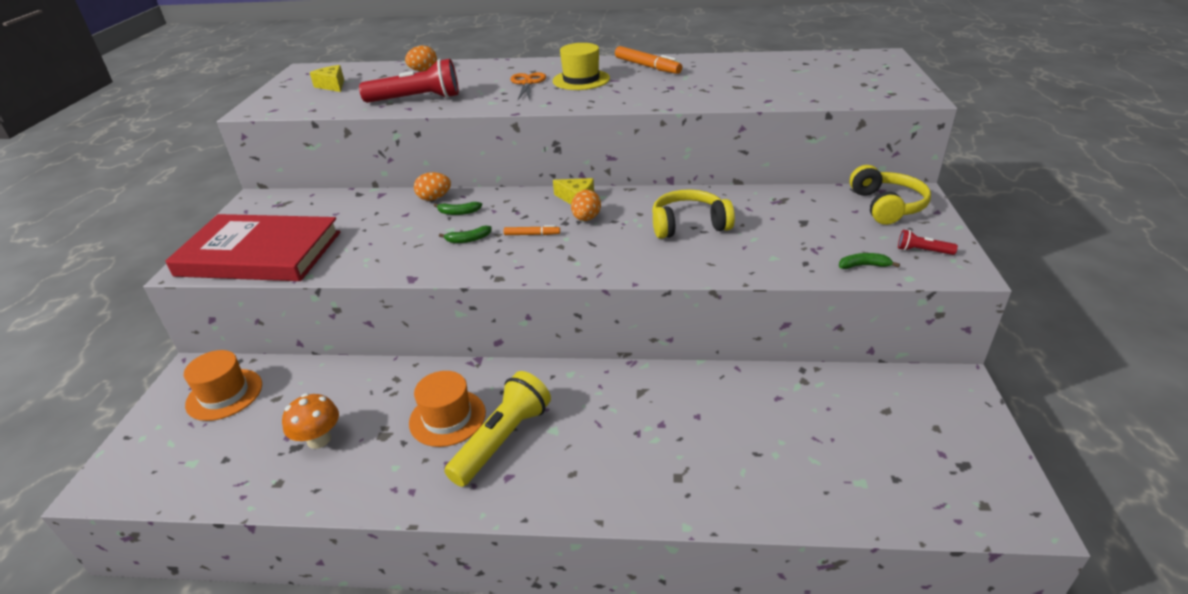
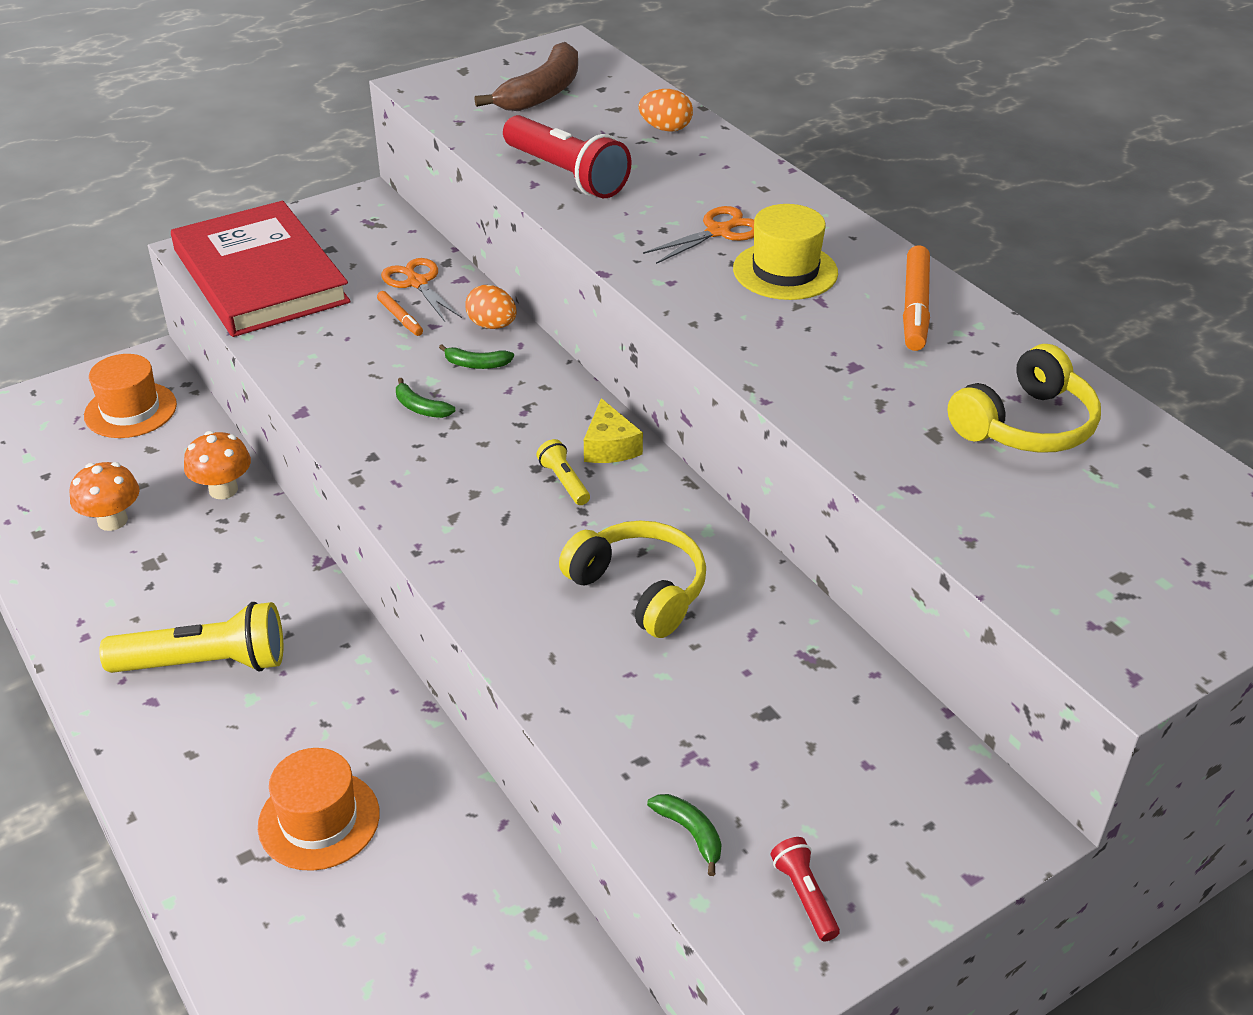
camera: 50 degrees right, 5 degrees up
(332, 86) = (542, 92): yellow cheese -> brown banana
(360, 207) = (417, 283): none -> orange scissors
(361, 379) = (223, 490): none -> orange mushroom
(447, 418) = (210, 597): orange hat -> orange hat (319, 820)
(458, 212) = (476, 364): green banana -> green banana turned 45 degrees counterclockwise
(532, 234) = (480, 454): orange marker -> orange marker (400, 318)
(586, 218) = (564, 481): orange egg -> yellow flashlight
(886, 206) = (924, 801): yellow headphones -> yellow headphones (1025, 425)

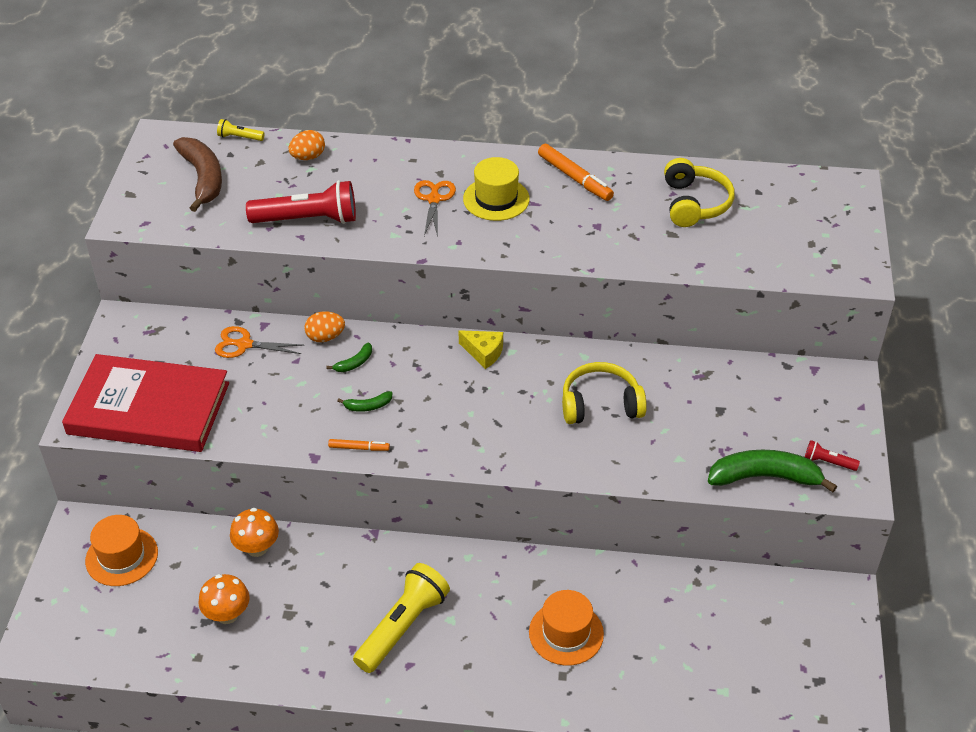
camera: 50 degrees left, 5 degrees up
(400, 318) = (272, 370): orange marker -> orange marker (359, 448)
(564, 481) = (493, 385): yellow flashlight -> yellow flashlight (239, 137)
(690, 833) = (764, 477): green banana -> green banana, size x2.18

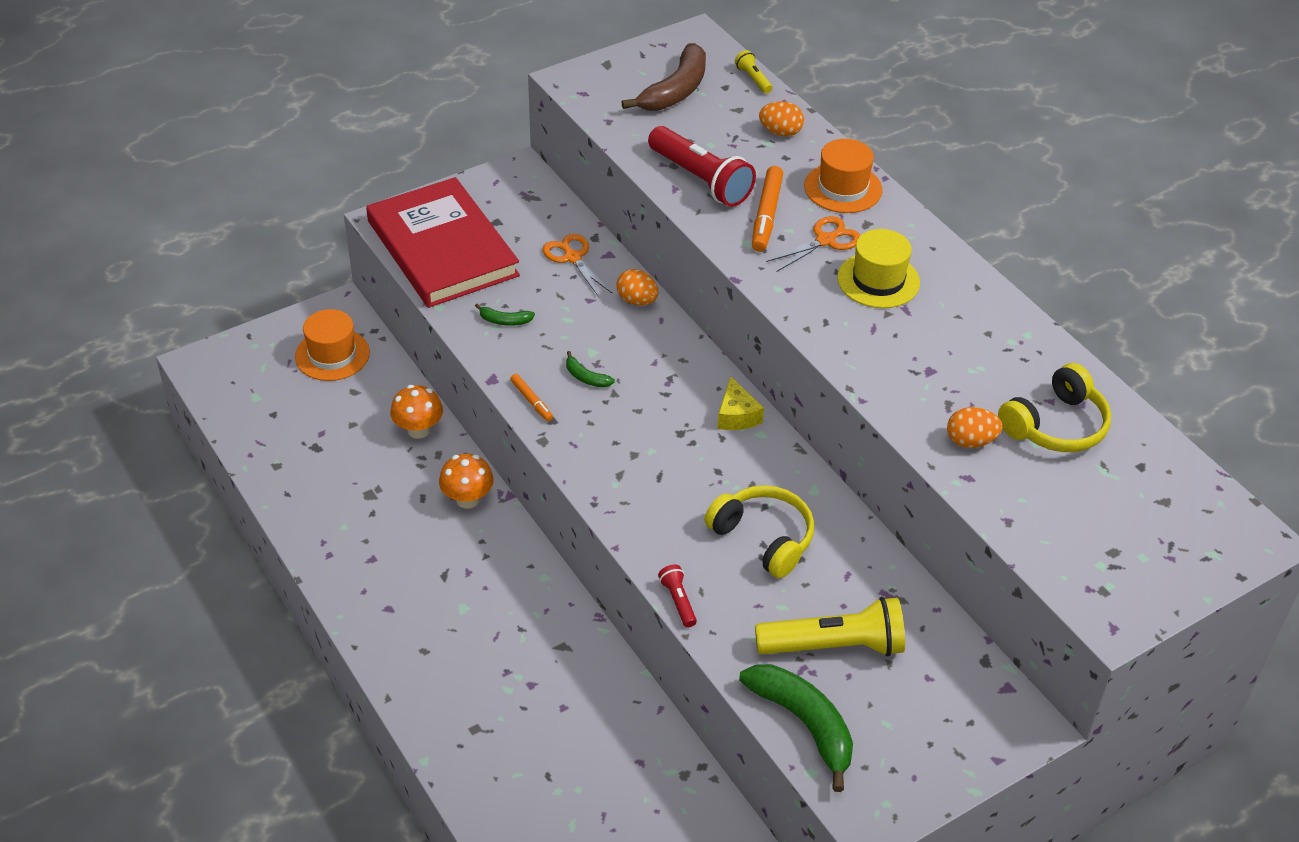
camera: 50 degrees right, 0 degrees up
(227, 614) = (334, 456): orange mushroom -> orange mushroom (467, 499)
(354, 363) = (627, 338): green banana -> green banana (504, 321)
(403, 626) = (425, 579): yellow flashlight -> yellow flashlight (834, 646)
(566, 633) = (525, 703): orange hat -> orange hat (843, 188)
(574, 178) = (979, 317): orange marker -> orange marker (766, 215)
(672, 245) = (970, 441): none -> orange egg
(828, 462) = (882, 769): red flashlight -> red flashlight (678, 601)

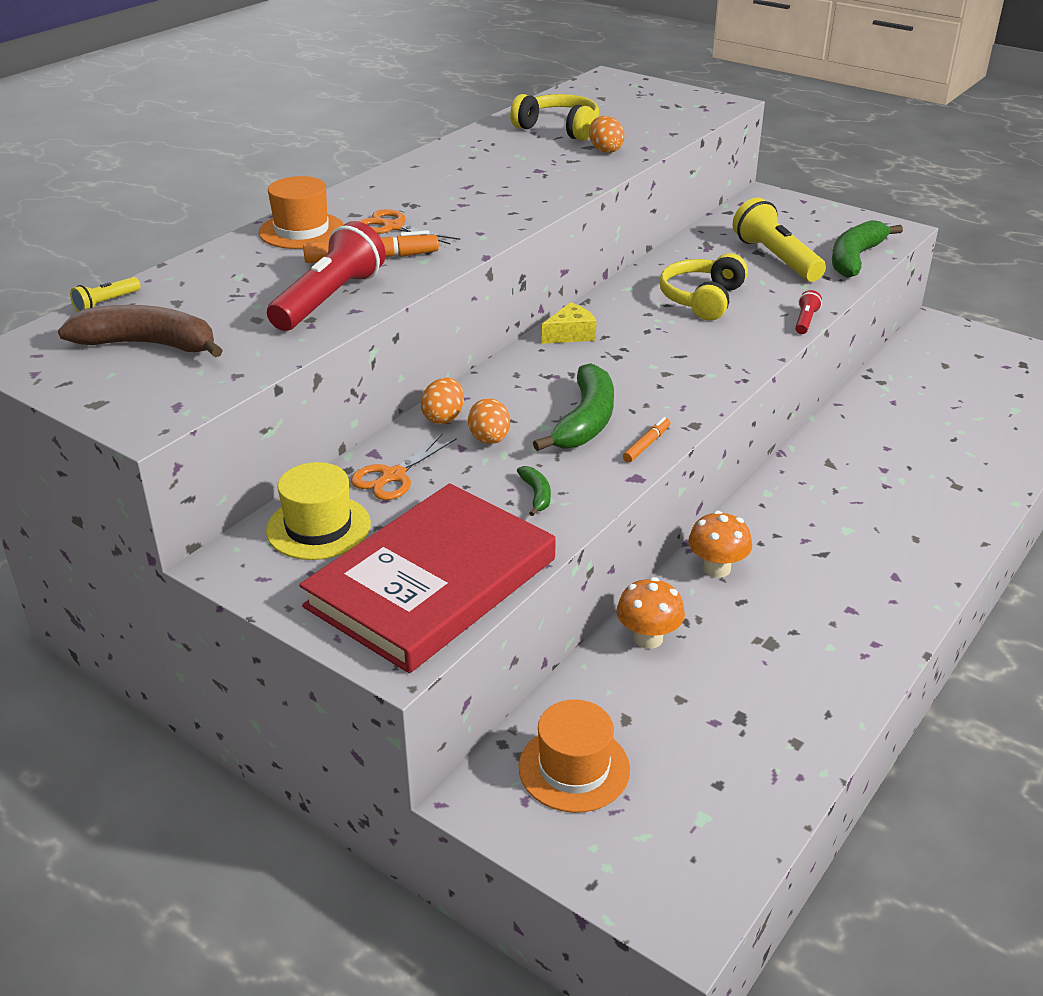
camera: 110 degrees left, 10 degrees down
(586, 377) = (585, 421): green banana -> green banana, size x2.18
(678, 601) = (805, 321): red flashlight -> red flashlight turned 150 degrees clockwise
(780, 132) = (214, 272): orange egg -> orange egg (489, 439)
(878, 280) = (436, 200): yellow hat -> yellow hat (318, 527)

